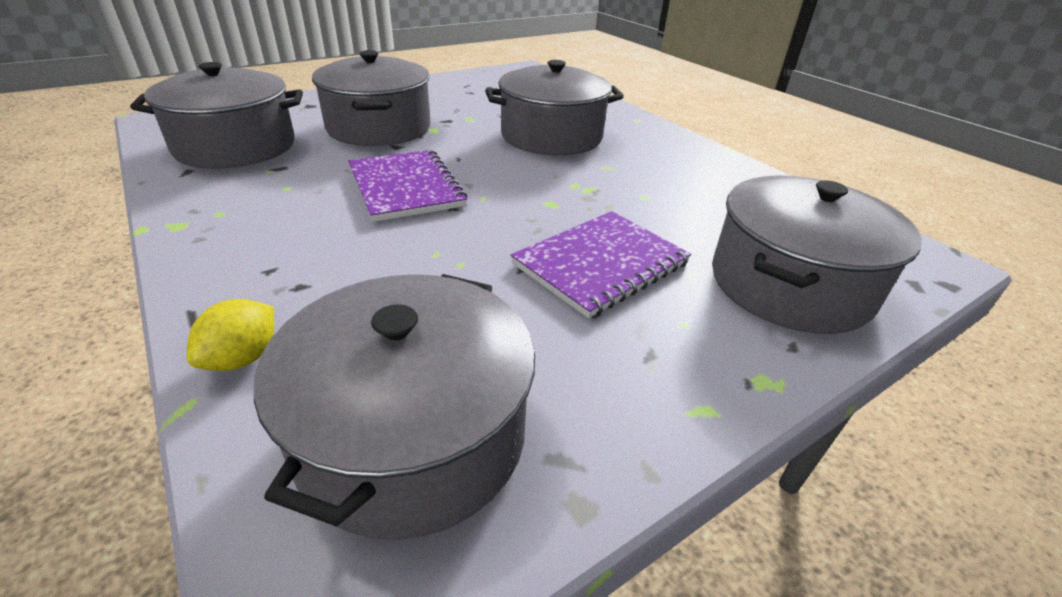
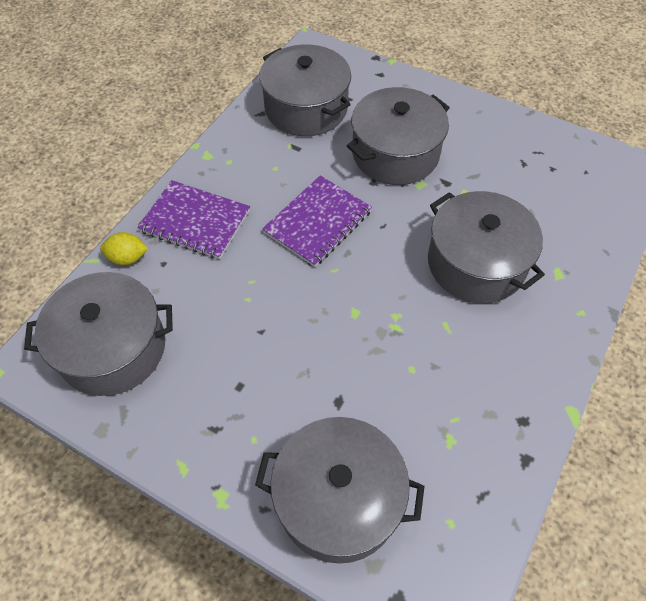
camera: 65 degrees right, 20 degrees up
(601, 264) = (293, 372): purple notebook -> purple notebook (195, 221)

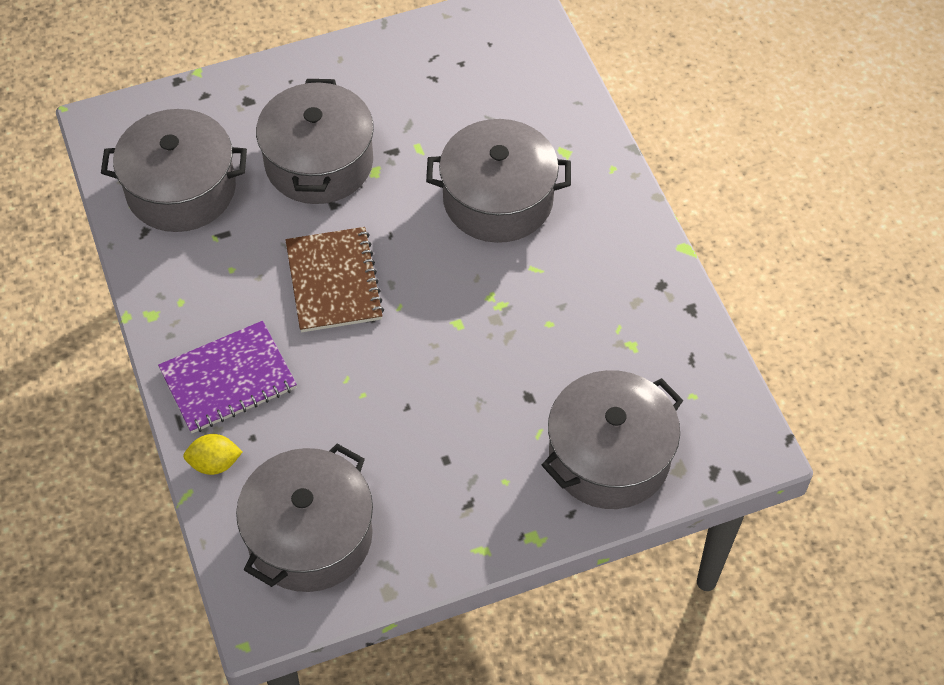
camera: 50 degrees left, 0 degrees up
(127, 258) = (215, 463): yellow lemon -> yellow lemon turned 45 degrees clockwise
(318, 222) = (334, 281): purple notebook -> brown notebook

